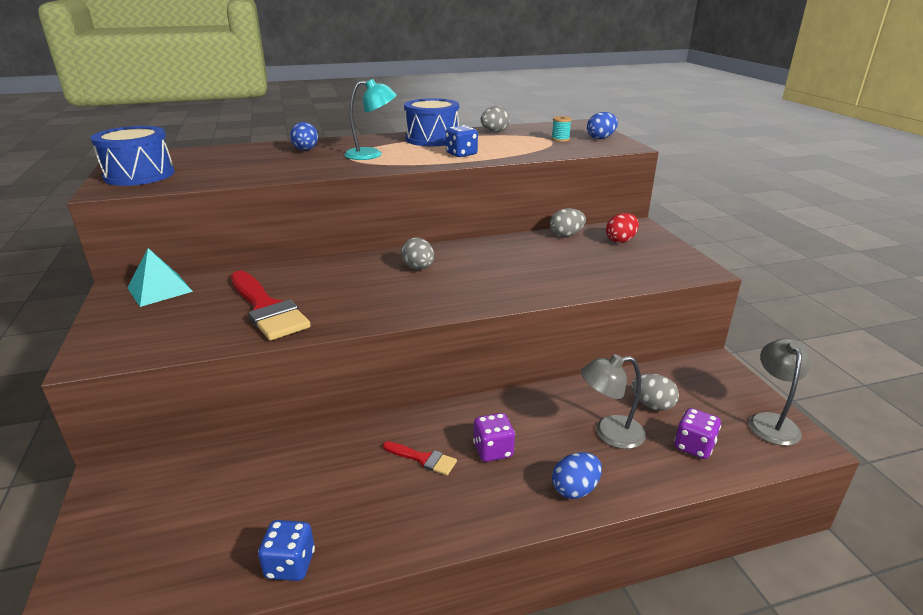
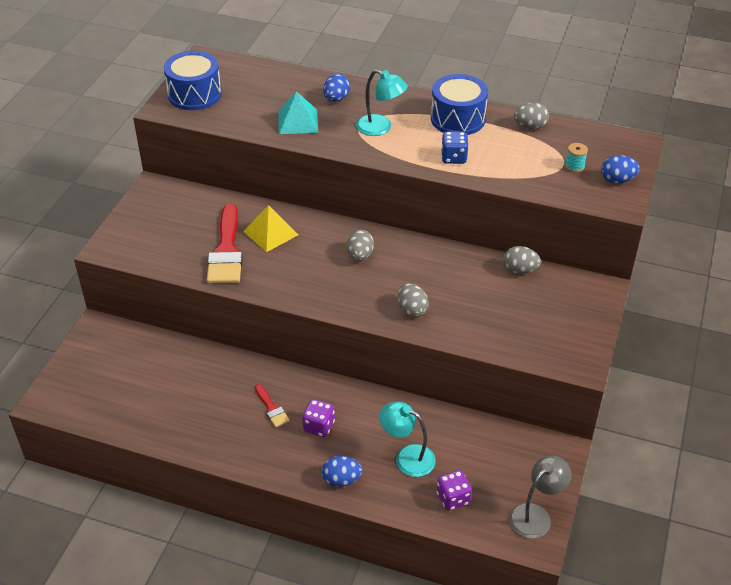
camera: 35 degrees right, 15 degrees up
(159, 289) = (176, 198): turquoise pyramid -> turquoise pyramid (298, 121)
(290, 564) = (153, 432): blue dice -> none
(305, 281) = (270, 233): none -> yellow pyramid
(609, 433) = (407, 457): grey lamp -> turquoise lamp
(620, 240) = (559, 299): red egg -> none
(652, 405) = (463, 454): grey egg -> grey egg (412, 310)

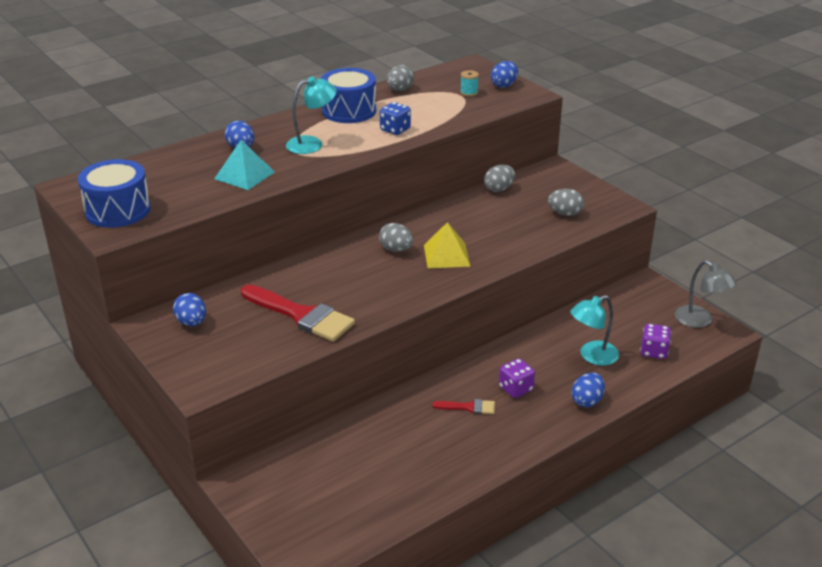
camera: 55 degrees left, 10 degrees down
(173, 204) = (192, 322): none -> blue egg
(270, 233) = (308, 282): yellow pyramid -> yellow pyramid (446, 255)
(412, 310) = (490, 251): grey egg -> grey egg (565, 213)
(535, 515) = (700, 321): grey lamp -> grey lamp turned 150 degrees clockwise

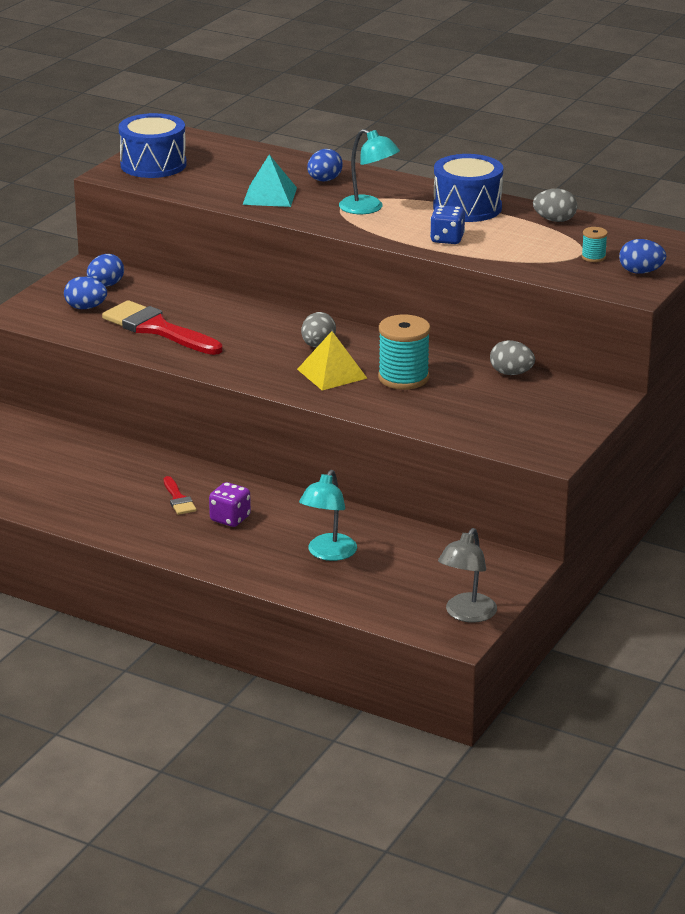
camera: 65 degrees right, 5 degrees down
(301, 315) = (157, 329): red brush -> red brush turned 120 degrees clockwise
(475, 229) = (403, 378): none -> turquoise spool
(565, 213) = (493, 422): grey egg -> none
(587, 401) = (242, 564): blue egg -> blue egg (86, 308)
(592, 356) = (328, 553): turquoise lamp -> turquoise lamp turned 105 degrees counterclockwise
(653, 352) = (371, 592): purple dice -> none

